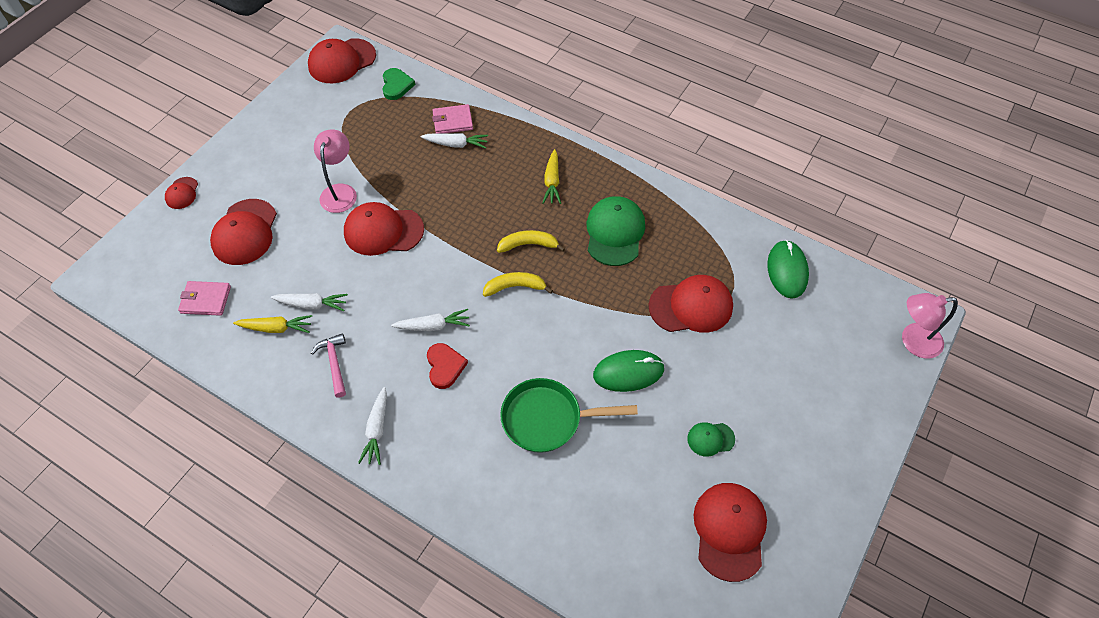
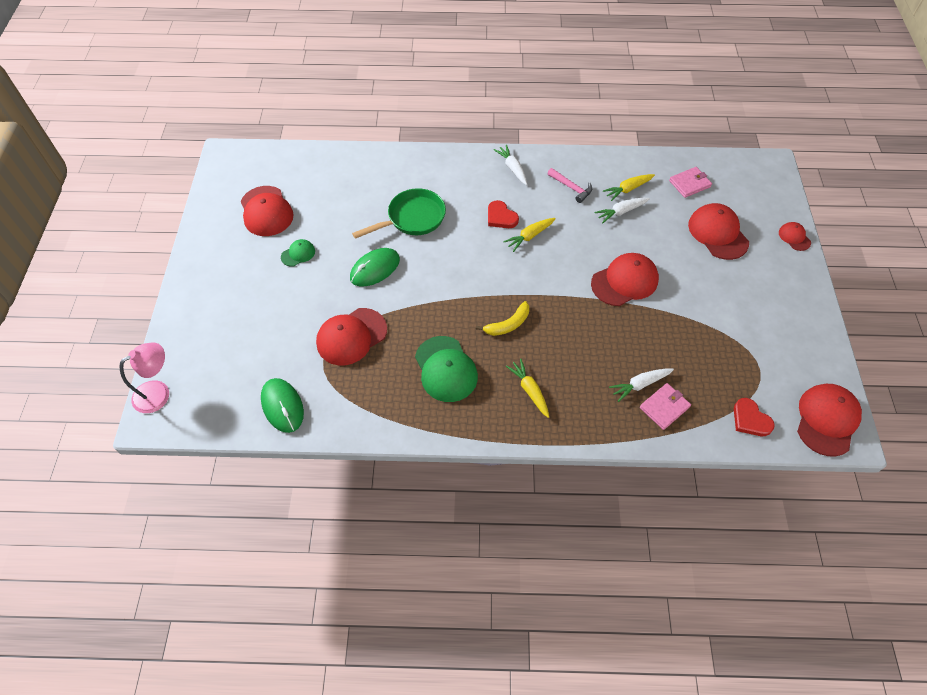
camera: 150 degrees right, 0 degrees up
(340, 191) = (687, 295): pink lamp -> none
(396, 85) = (750, 419): green heart -> red heart
(433, 326) = (529, 236): white carrot -> yellow carrot
(515, 287) = (494, 288): yellow banana -> none

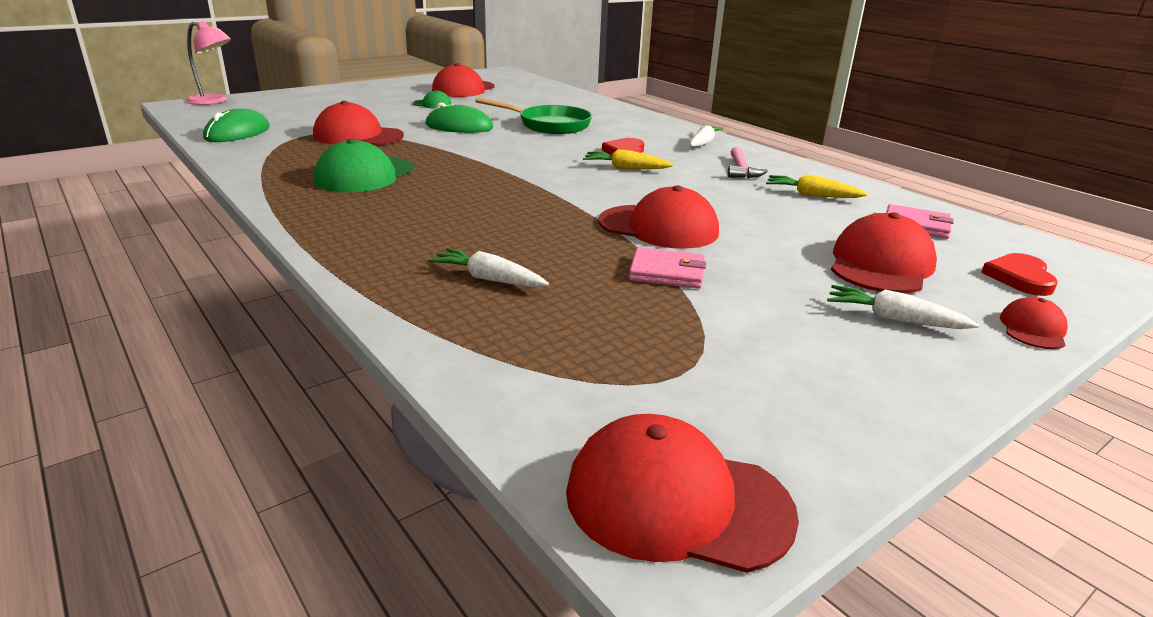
camera: 50 degrees right, 30 degrees down
(508, 324) = (474, 186): yellow banana -> none
(529, 390) = (385, 217): yellow carrot -> none
(621, 212) = (767, 200): white carrot -> white carrot (893, 319)
(664, 407) = (468, 307): pink wallet -> pink wallet (667, 272)
(750, 419) = (546, 396): red heart -> red heart (1020, 278)
(827, 420) = (677, 501): red cap -> red cap turned 150 degrees counterclockwise

